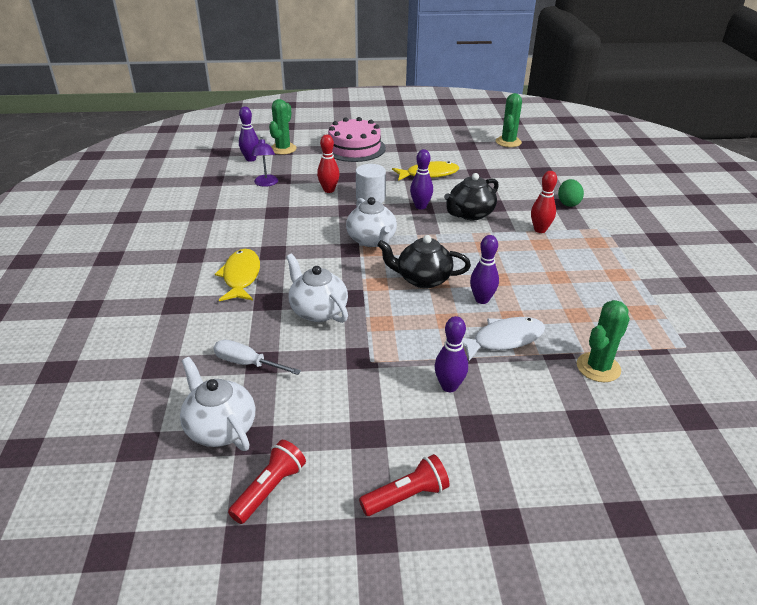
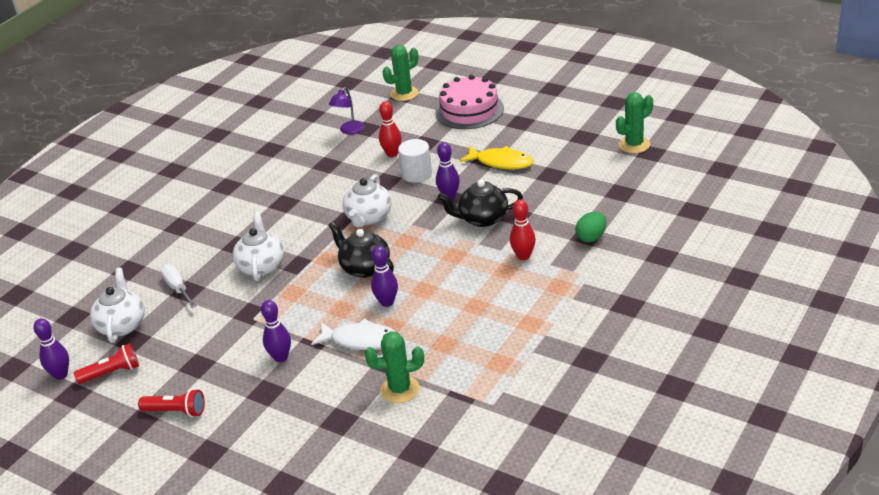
camera: 40 degrees right, 0 degrees up
(241, 276) = (240, 217): yellow fish -> none
(251, 159) = (364, 98): purple bowling pin -> purple bowling pin (61, 375)

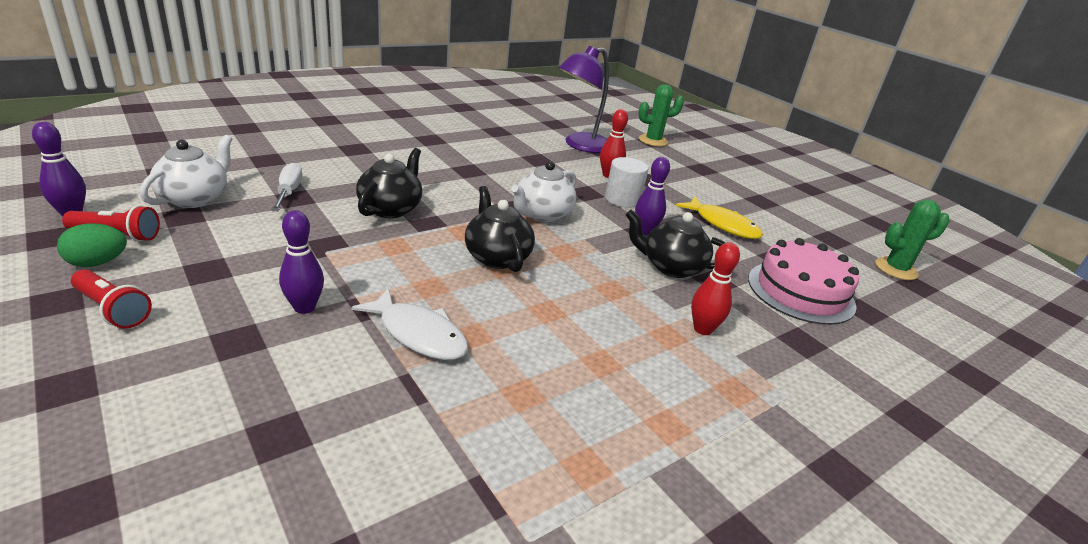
camera: 15 degrees right, 5 degrees down
(261, 266) = (391, 208): white teapot -> black teapot
(349, 131) = (580, 145): purple lamp -> purple lamp, size x1.85
(387, 302) = (490, 304): purple bowling pin -> none
(400, 389) = (407, 432): green cactus -> none
(469, 110) = (711, 173): pink cake -> pink cake (800, 292)
(591, 237) = (809, 347): green egg -> green egg (97, 263)

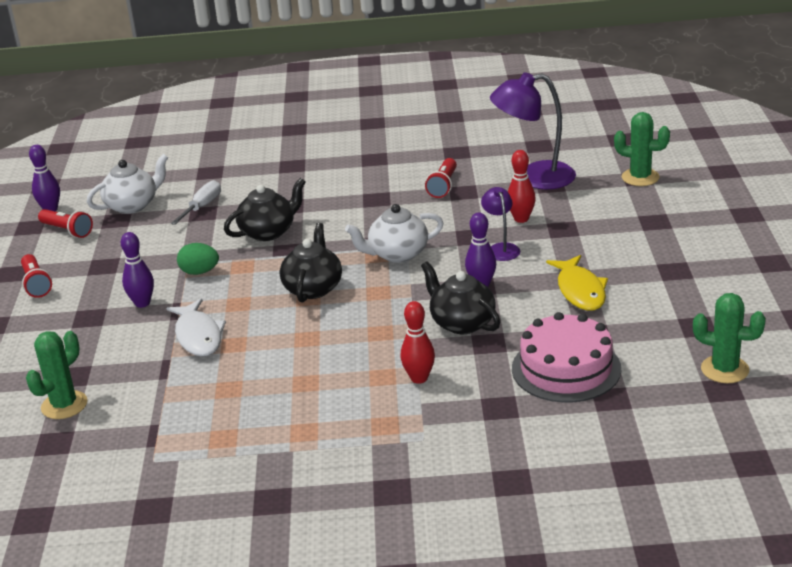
camera: 40 degrees right, 0 degrees up
(97, 263) = (45, 250): green egg -> green egg (199, 272)
(302, 490) = (64, 405): none -> green cactus
(516, 156) = (443, 186): none -> red flashlight
(622, 199) = (501, 248): white cylinder -> purple lamp

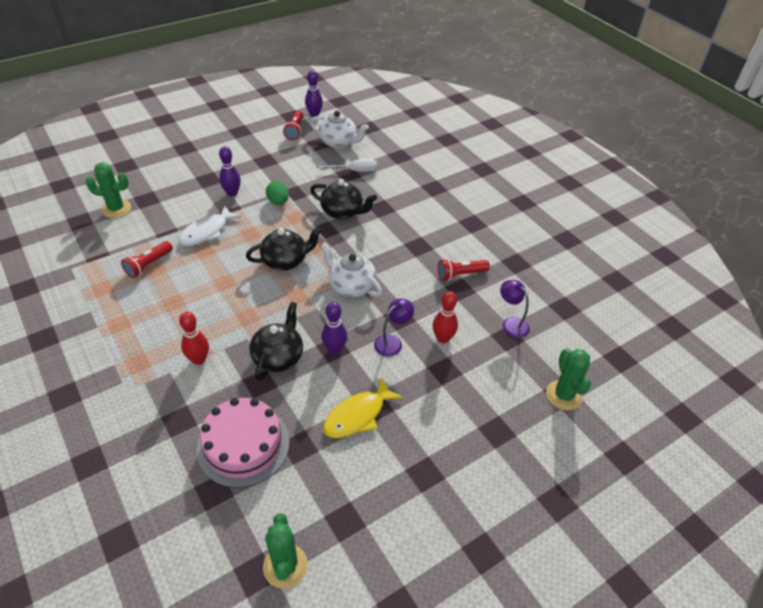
camera: 55 degrees right, 15 degrees up
(36, 284) = (232, 145): red flashlight -> red flashlight (148, 265)
(534, 178) = (511, 323): purple lamp -> purple lamp, size x0.54

